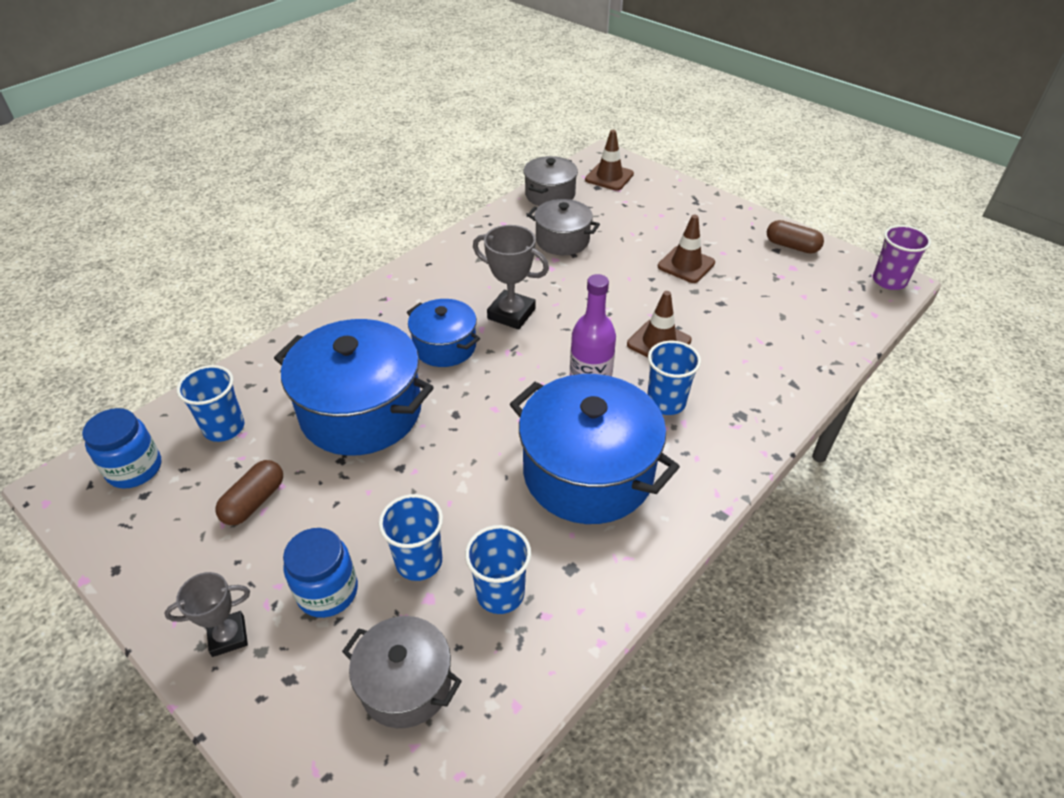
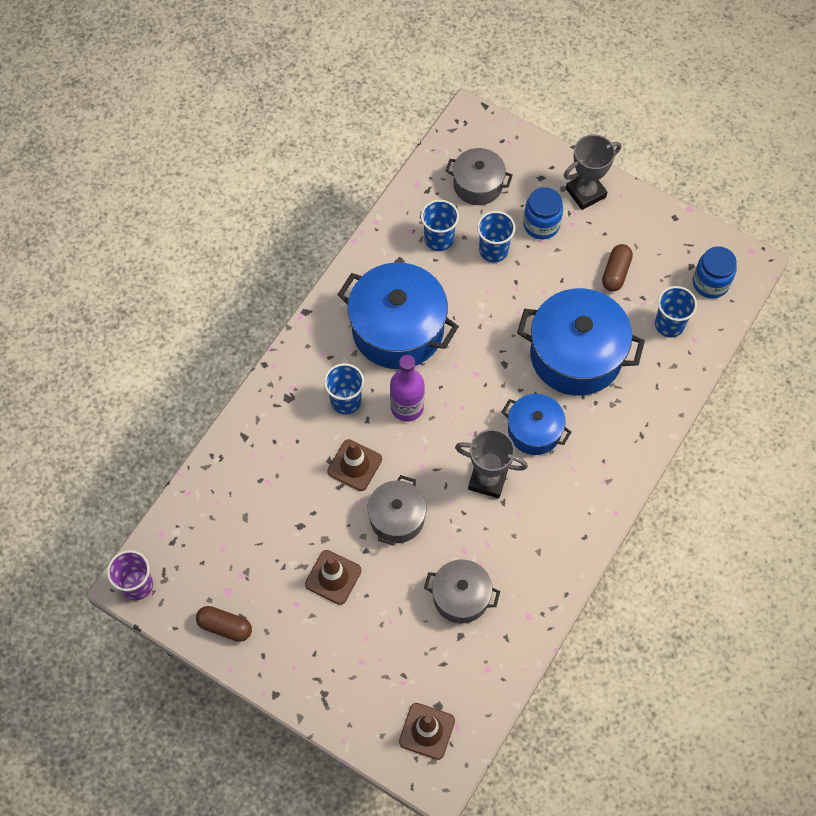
camera: 170 degrees right, 20 degrees up
(228, 636) = (585, 193): grey trophy -> grey trophy, size x1.52
(550, 195) = (489, 680): grey pot -> grey pot (397, 518)

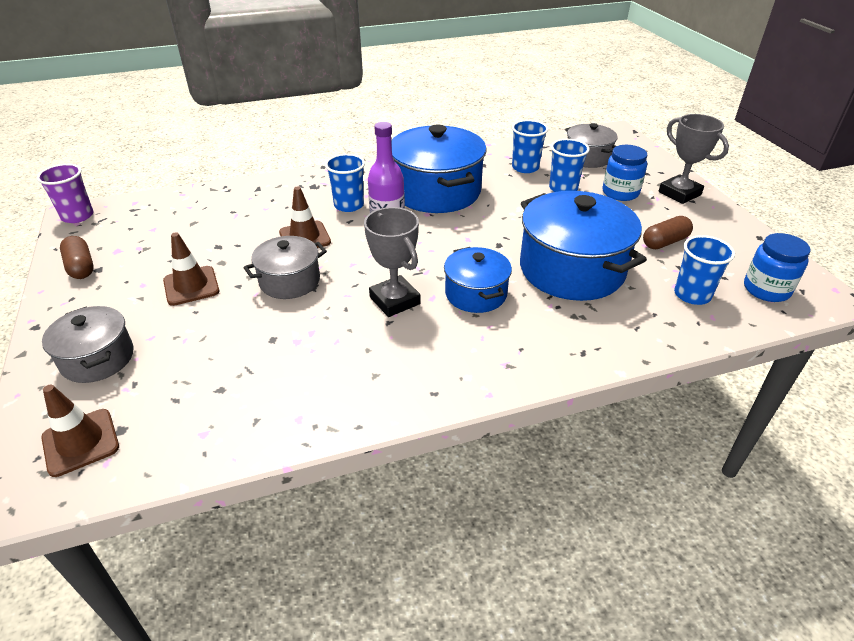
camera: 40 degrees right, 25 degrees down
(461, 596) = (262, 361): grey pot -> grey pot (97, 359)
(585, 193) = (679, 193): grey trophy -> grey trophy turned 45 degrees clockwise

